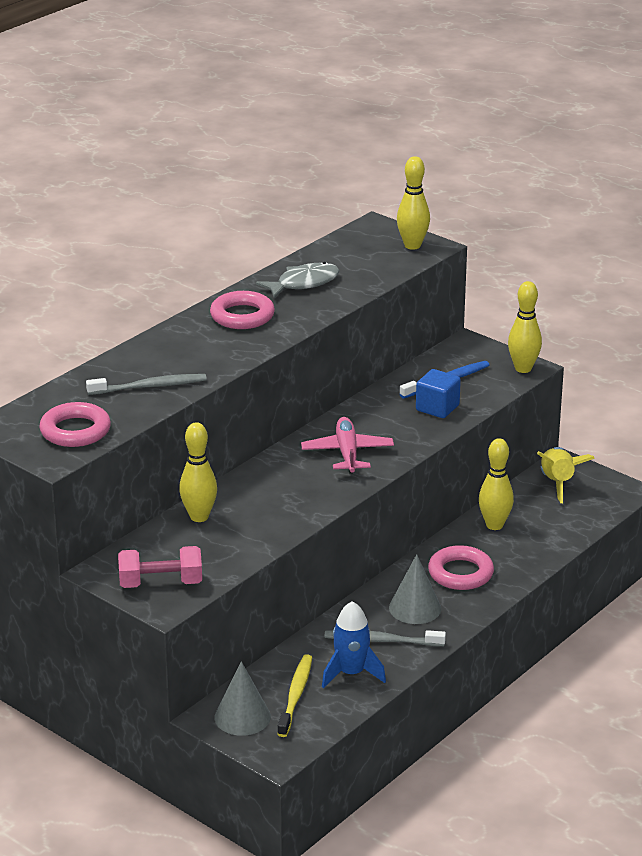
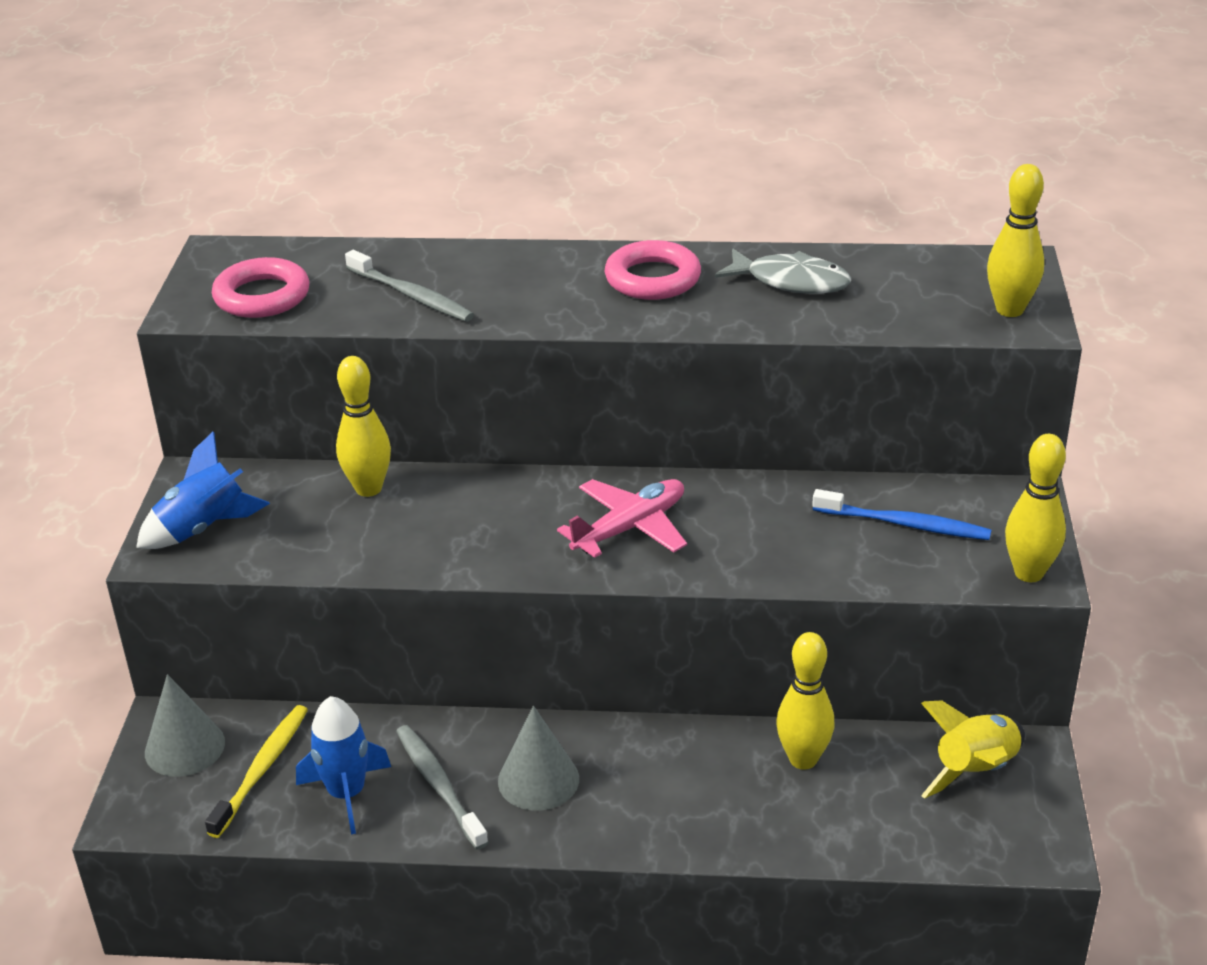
camera: 55 degrees right, 5 degrees up
(161, 583) = (203, 528): pink dumbbell -> blue rocket
(296, 695) = (262, 769): yellow toothbrush -> yellow toothbrush turned 45 degrees counterclockwise
(437, 408) = (828, 547): blue cube -> none
(460, 573) = (658, 783): pink ring -> none

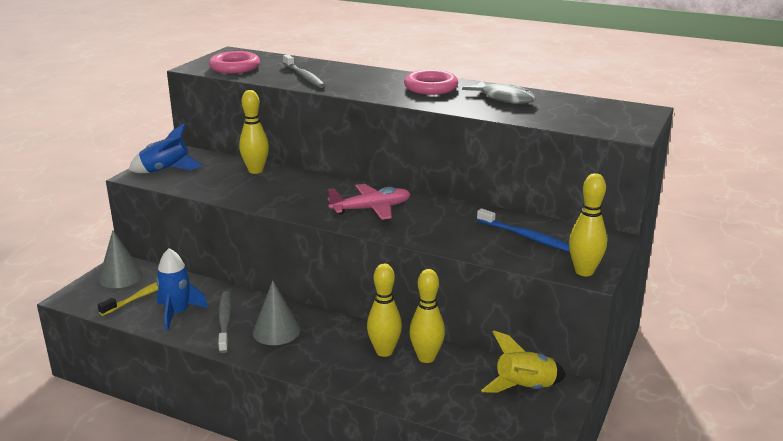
camera: 20 degrees right, 10 degrees down
(1009, 310) = (621, 125): yellow bowling pin -> yellow bowling pin (384, 351)

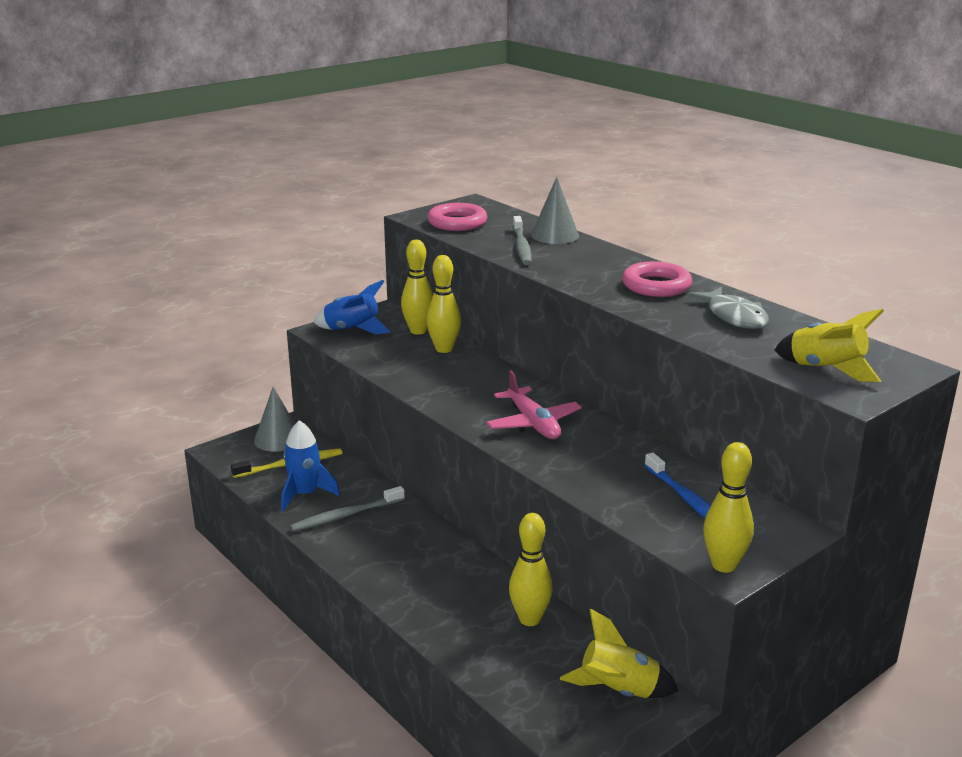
camera: 25 degrees right, 0 degrees up
(225, 321) = (345, 515): grey toothbrush -> grey toothbrush turned 135 degrees counterclockwise
(276, 331) = (389, 541): grey cone -> grey cone (554, 235)
(371, 209) = (533, 423): pink plane -> pink plane turned 60 degrees clockwise
(384, 351) = (487, 598): yellow bowling pin -> yellow bowling pin (418, 331)
(597, 120) = (826, 369): none -> yellow rocket

